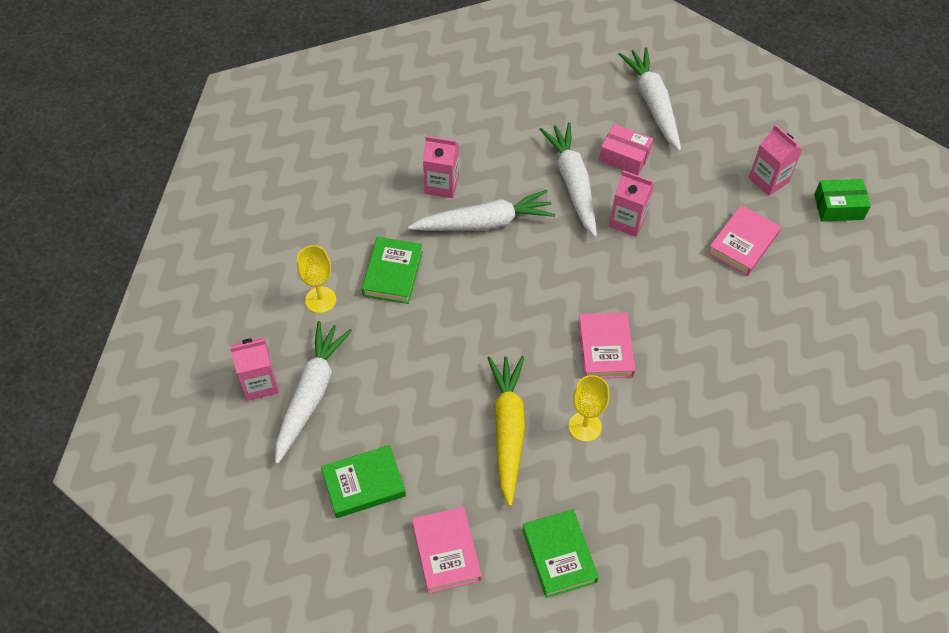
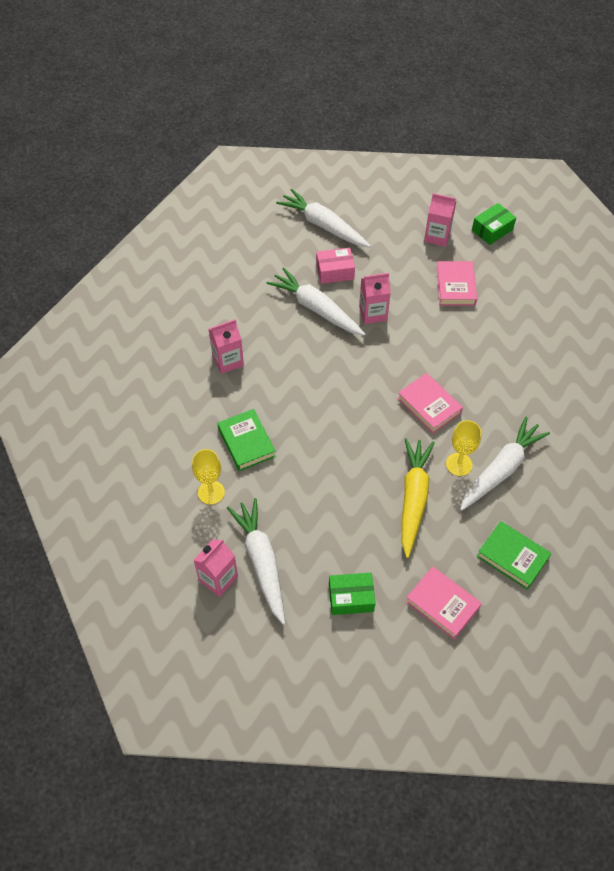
camera: 35 degrees left, 0 degrees up
(364, 484) = (351, 598): green book -> green box
(484, 223) = (280, 370): white carrot -> white carrot (501, 469)
(508, 430) = (413, 498): yellow carrot -> yellow carrot turned 45 degrees clockwise

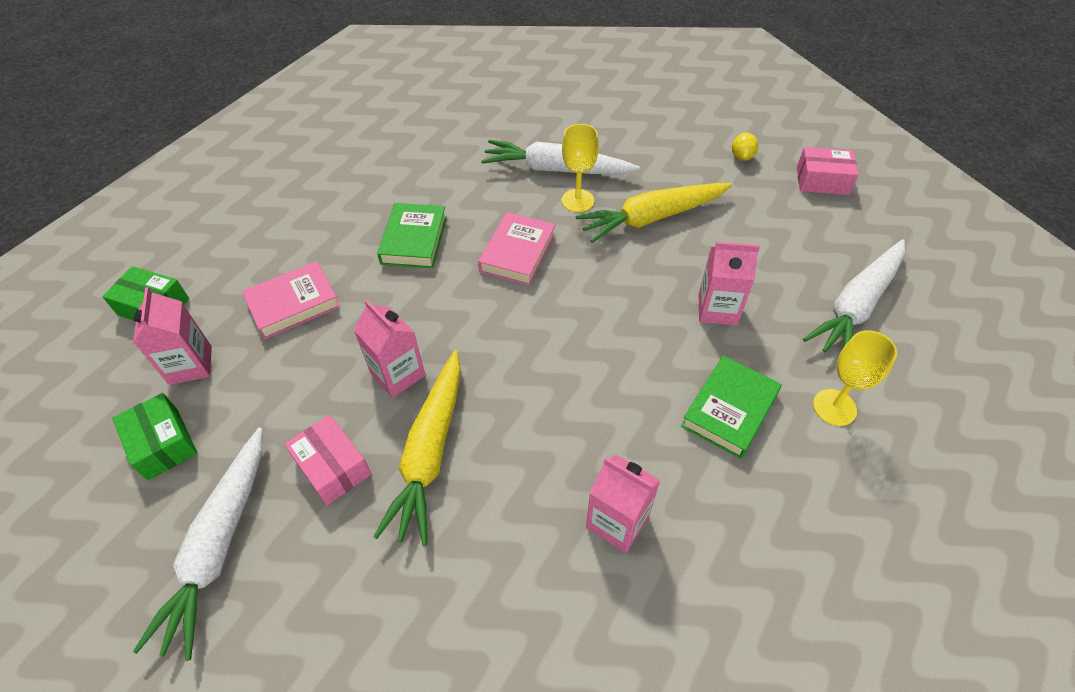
camera: 120 degrees left, 5 degrees down
(218, 578) = (919, 335): pink carton -> pink carton (717, 309)
(316, 308) = (430, 452): white carrot -> yellow carrot
(351, 598) = (808, 217): green box -> green box (163, 444)
(380, 641) = (822, 181): none -> pink box
(442, 604) = (742, 157): pink book -> yellow lemon
(512, 557) = (647, 132): green book -> green book (414, 240)

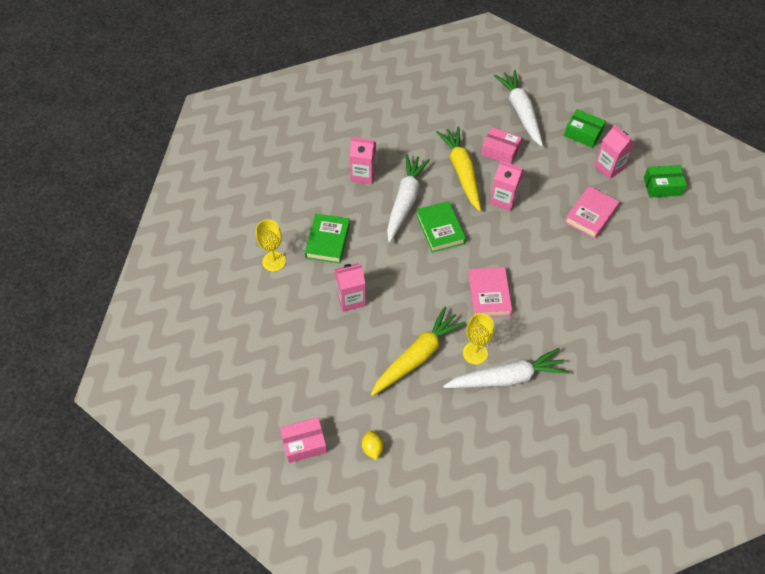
camera: 155 degrees right, 5 degrees up
(414, 240) = (559, 280): green book -> green book (440, 229)
(856, 306) = (268, 332): white carrot -> white carrot (405, 201)

